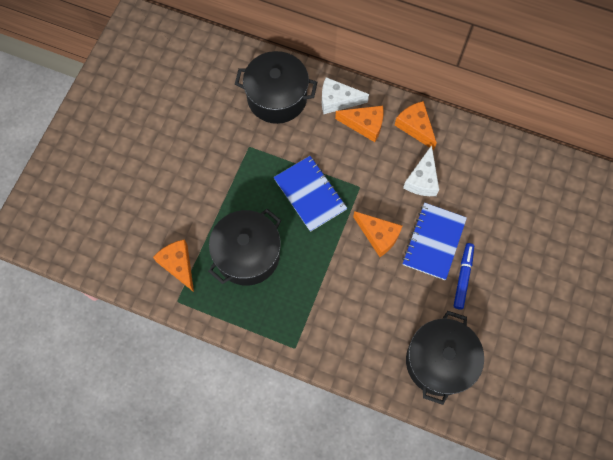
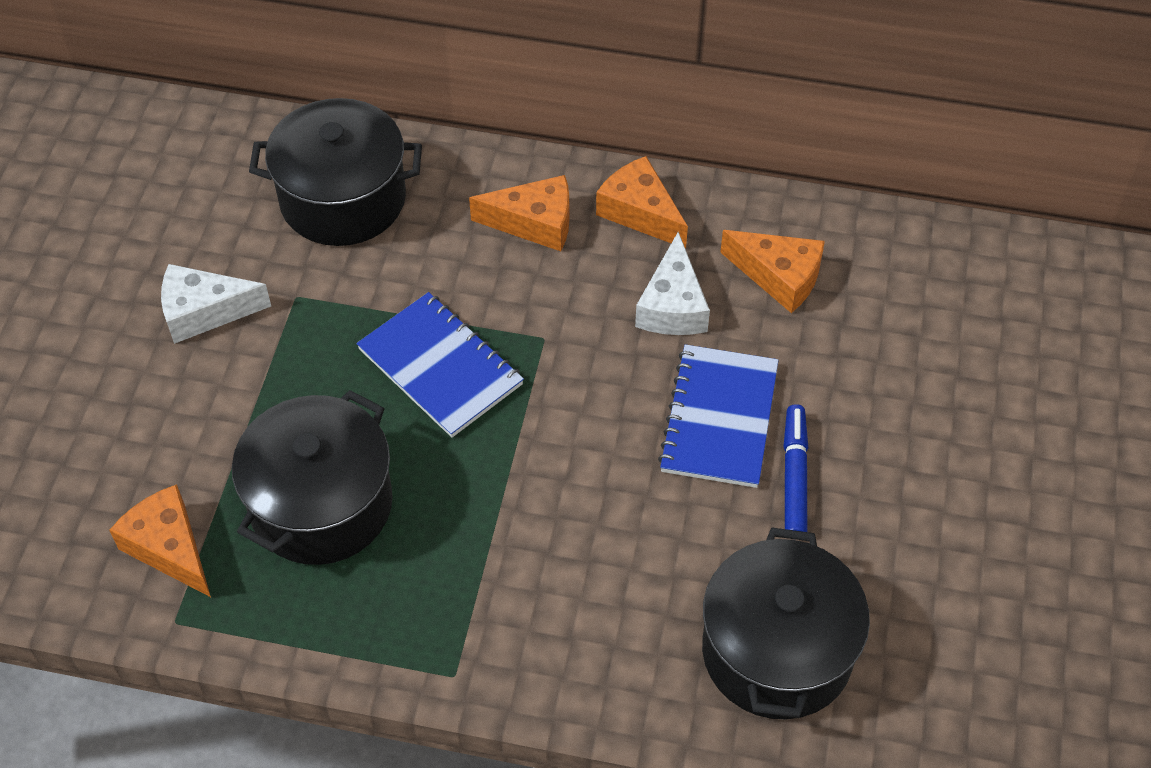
camera: 10 degrees left, 15 degrees down
(337, 100) = (470, 186): white cheese -> white cheese (204, 311)
(378, 236) = (600, 424): orange cheese -> orange cheese (779, 277)

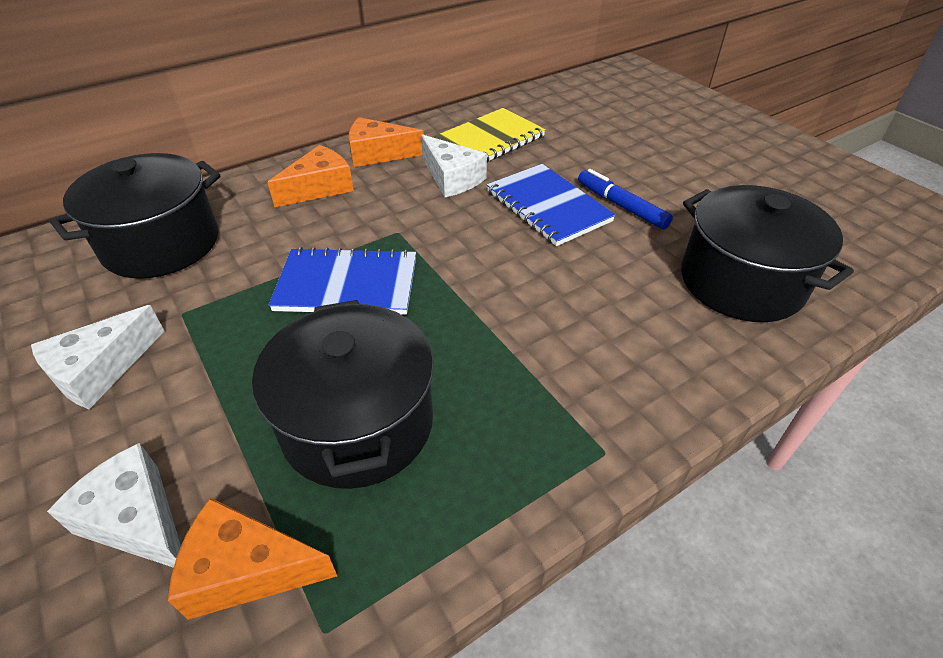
camera: 45 degrees left, 10 degrees down
(140, 459) = (137, 520): none -> white cheese
(779, 277) = (488, 140): orange cheese -> yellow notebook

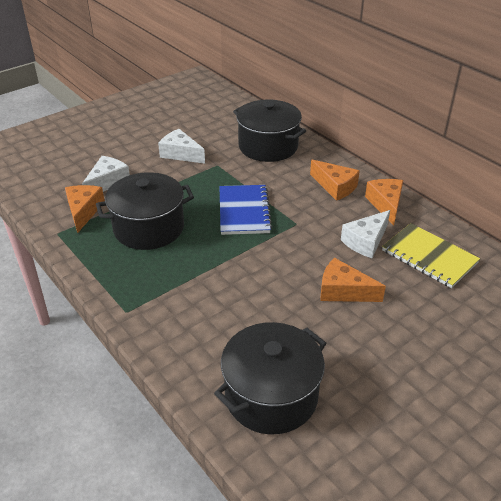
camera: 85 degrees right, 5 degrees down
(548, 206) = (343, 291): blue notebook -> orange cheese
(621, 206) = (356, 333): blue marker -> none

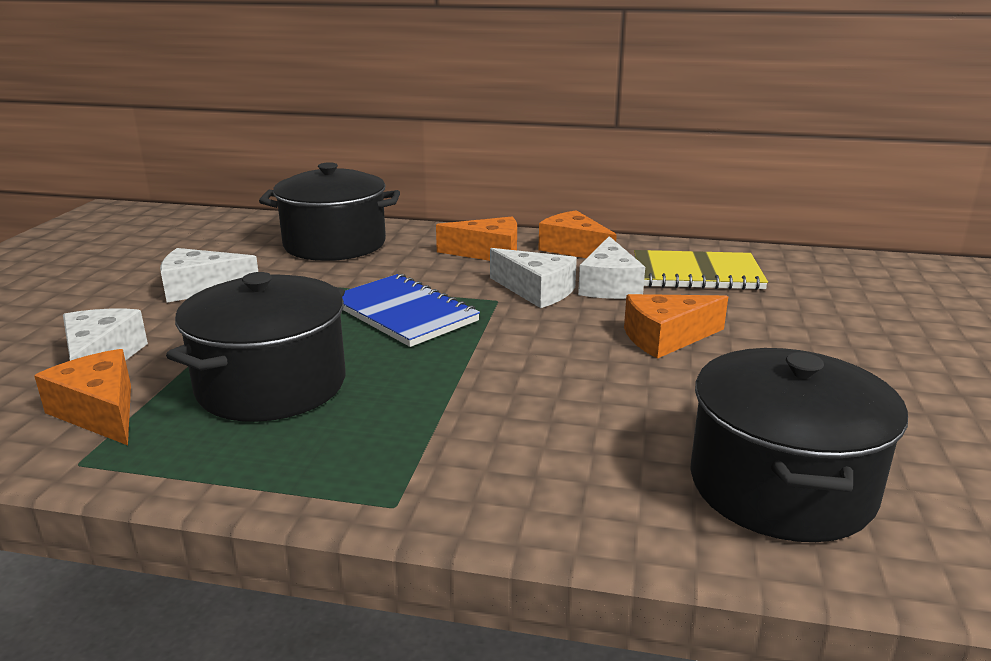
camera: 40 degrees left, 15 degrees down
(323, 227) = (536, 291): none -> white cheese

